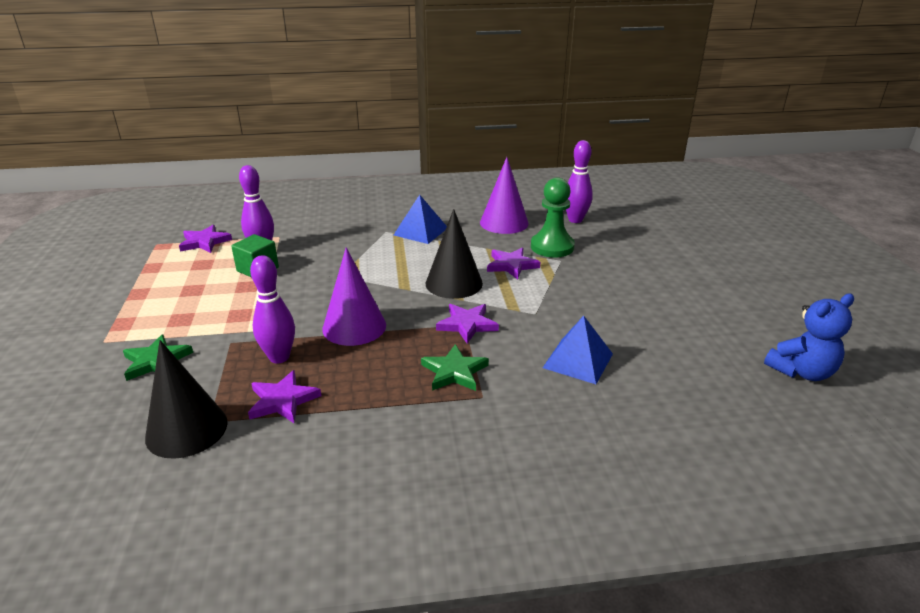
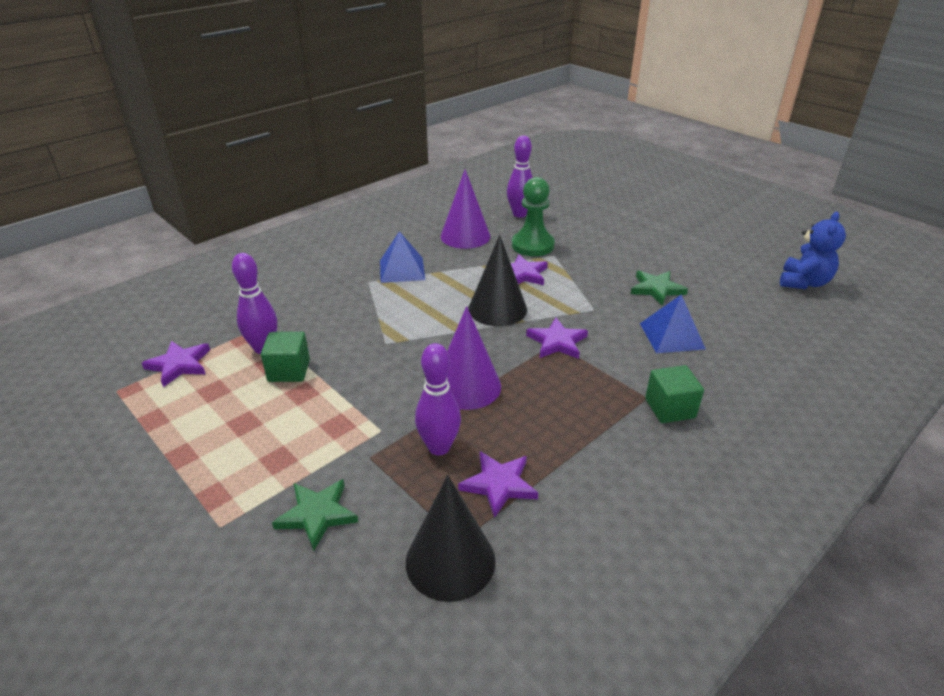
camera: 35 degrees left, 5 degrees up
(454, 372) = (601, 387): green star -> green star (656, 289)
(490, 414) = (670, 408): none -> green cube

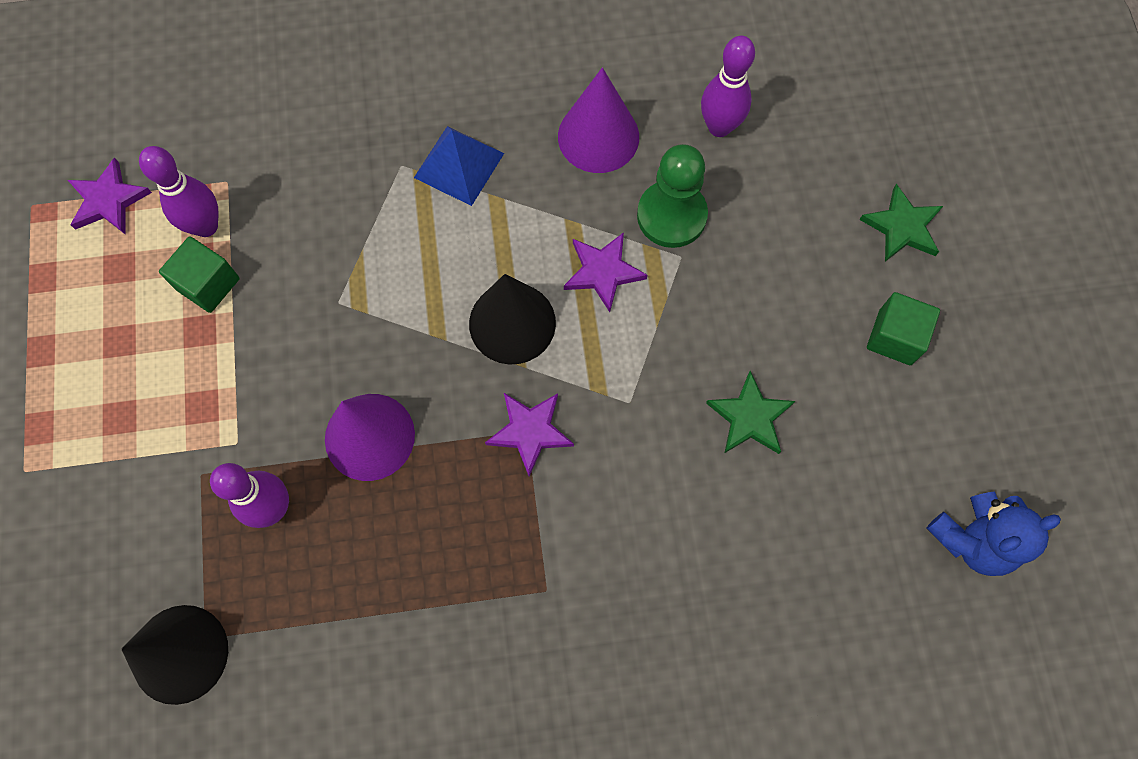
camera: 35 degrees right, 35 degrees up
(317, 514) = (108, 516): green star -> green star (902, 227)
(499, 484) = (290, 598): purple star -> none
(670, 408) = (555, 624): green cube -> green cube (895, 337)
(671, 336) = (678, 515): blue pyramid -> none

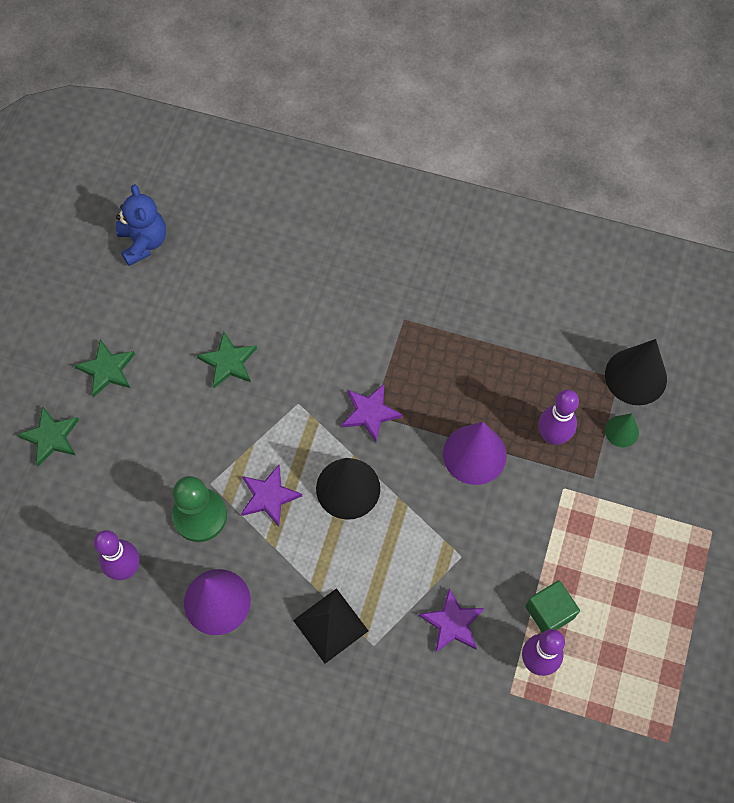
camera: 155 degrees left, 5 degrees down
(108, 200) = (606, 718): purple star -> purple star (452, 623)
(179, 558) = (621, 431): none -> green cone
(459, 165) = (330, 625): blue pyramid -> black pyramid
(895, 337) = (107, 369): green cube -> green star
(972, 539) = (143, 242): blue teddy bear -> blue teddy bear turned 75 degrees clockwise

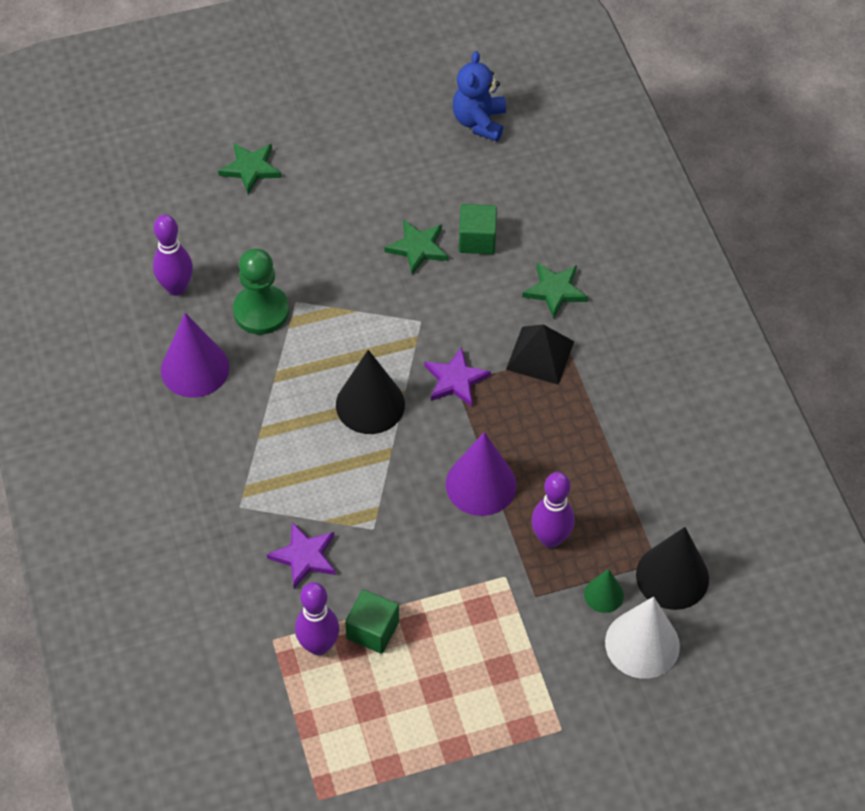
camera: 55 degrees right, 10 degrees down
(107, 369) = (341, 169): green star -> green star (555, 291)
(143, 242) = (479, 122): blue teddy bear -> blue teddy bear turned 150 degrees clockwise
(253, 315) = (477, 240): none -> green cube
(269, 496) = (317, 350): purple star -> none
(330, 625) = (234, 464): black pyramid -> black pyramid (540, 355)
(677, 432) = (642, 644): none -> white cone

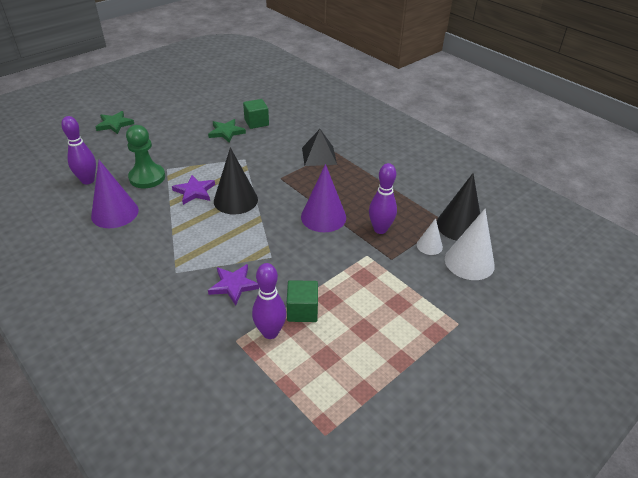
camera: 25 degrees left, 15 degrees down
(455, 380) = (279, 177): purple star -> purple star (194, 191)
(479, 122) = (231, 84): blue teddy bear -> none
(555, 291) = (309, 131): green star -> none
(603, 594) = (429, 246): green cone -> white cone

